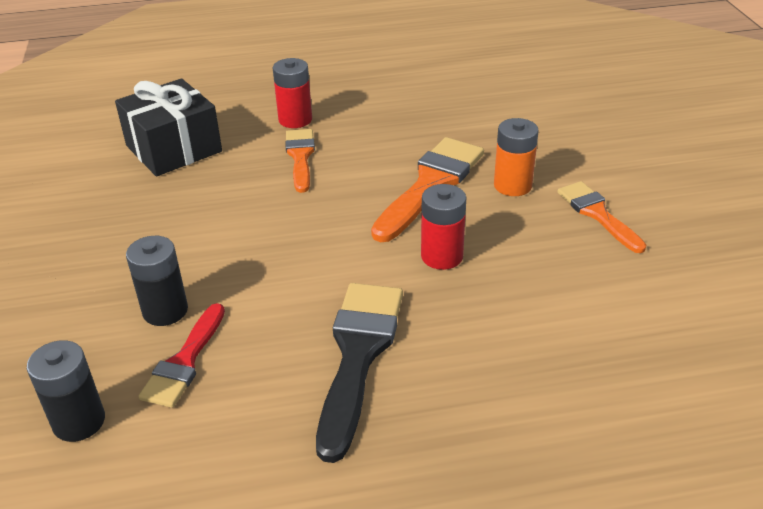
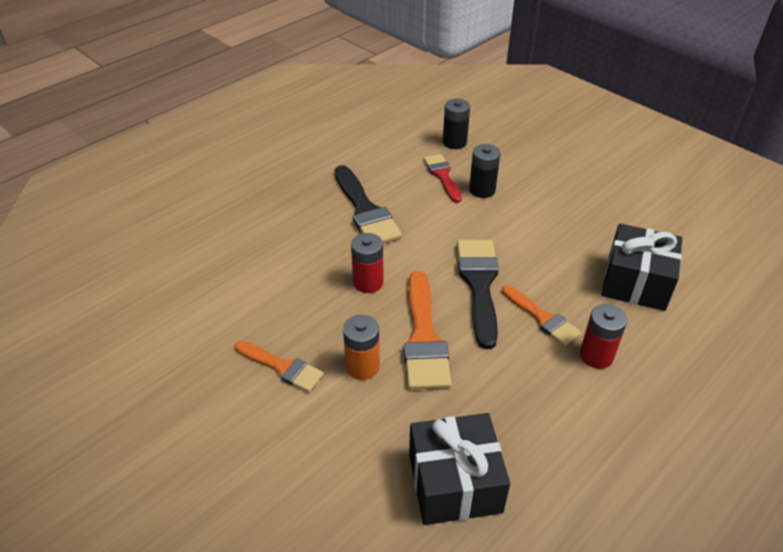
camera: 145 degrees right, 5 degrees up
(321, 205) = (479, 284): none -> black brush
(496, 100) = (454, 483): none -> black gift

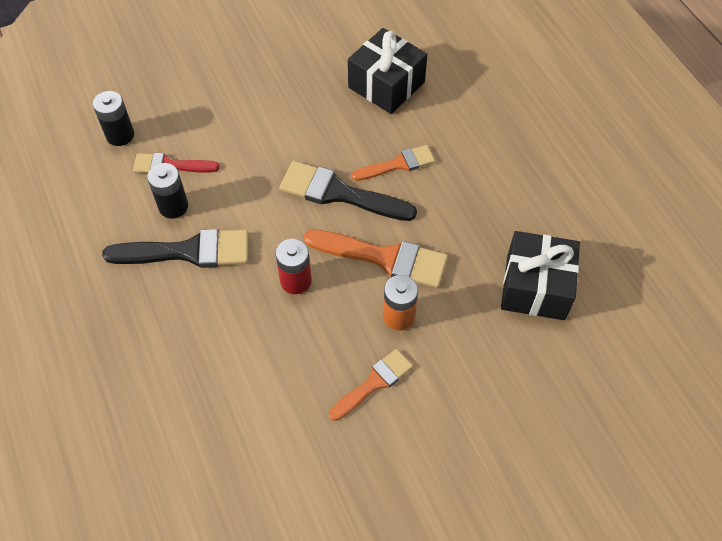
camera: 70 degrees left, 15 degrees up
(482, 190) = (211, 141): black battery -> black battery (173, 206)
(596, 355) = (451, 146): red battery -> none

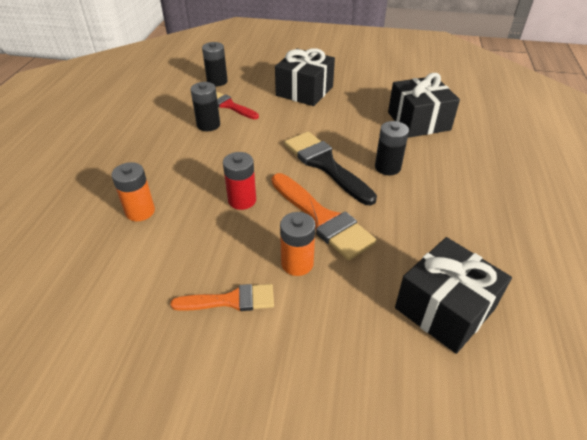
camera: 35 degrees right, 15 degrees down
(188, 251) = (191, 151): black brush -> none
(210, 351) = (140, 211): none -> orange battery
(236, 99) = (304, 91): none -> black gift
(398, 164) = (387, 167): orange brush -> black battery

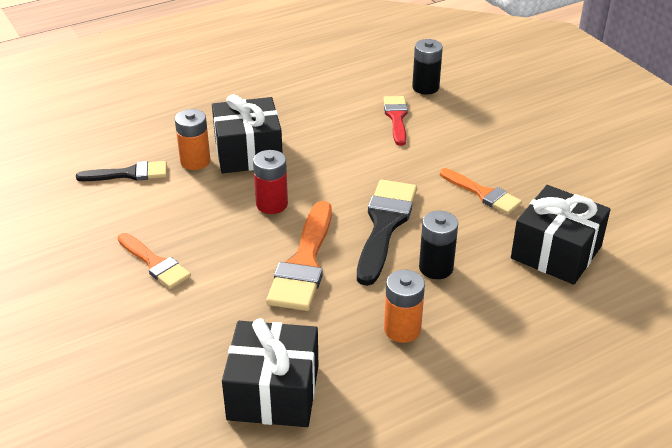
camera: 50 degrees right, 5 degrees down
(99, 256) = (129, 174): none -> black brush
(208, 125) = (349, 125): black battery -> none
(297, 263) = (231, 277): orange battery -> orange battery (402, 329)
(304, 91) = (493, 147): black gift -> black gift (248, 153)
(340, 116) = (483, 193): none -> orange brush

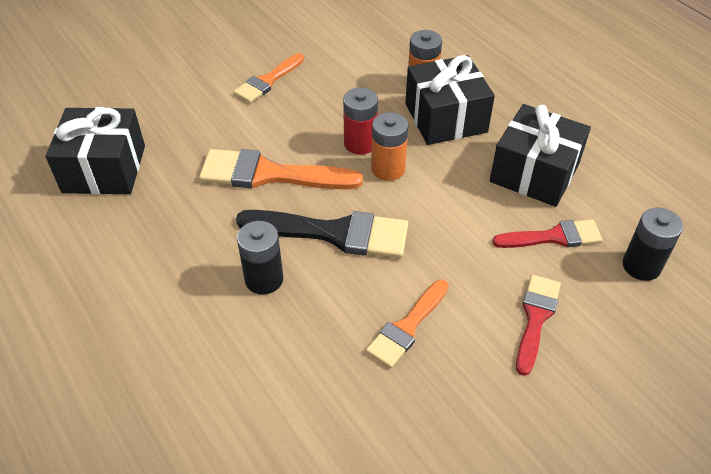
camera: 85 degrees right, 10 degrees up
(129, 174) = (393, 47): black brush -> none
(402, 329) = (171, 252): orange battery -> orange battery (388, 169)
(472, 136) = (535, 318): none -> red brush
(556, 252) = (295, 403): black gift -> black gift (534, 173)

